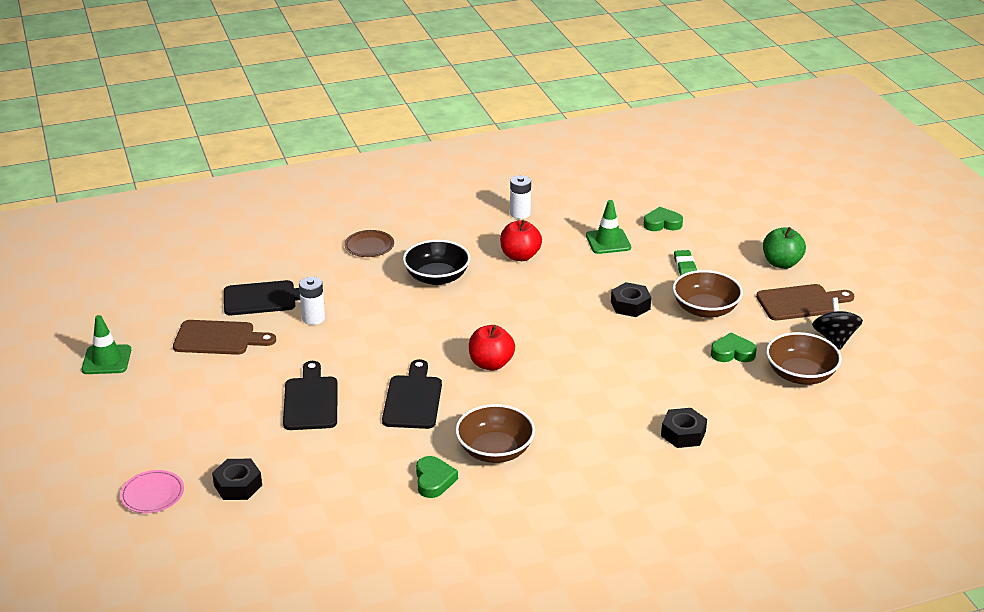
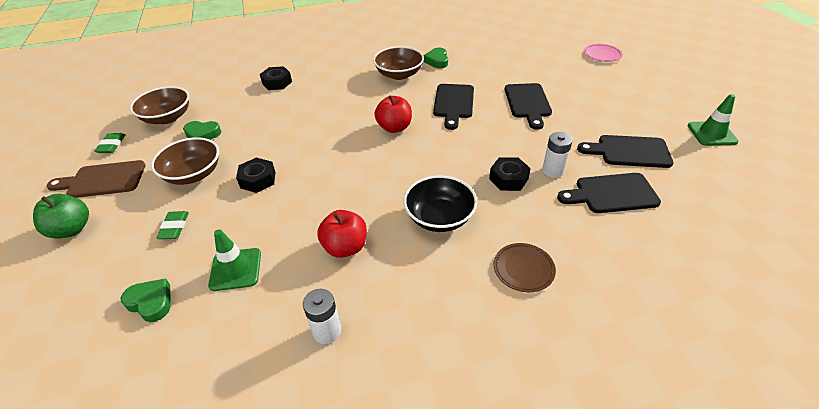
camera: 175 degrees left, 10 degrees up
(218, 338) = (629, 151): brown cutting board -> black cutting board
(238, 485) = (553, 59): black nut -> black nut (508, 179)
(662, 223) = (151, 302): green heart -> green heart turned 150 degrees counterclockwise
(834, 339) = (112, 145): black spinning top -> green eraser

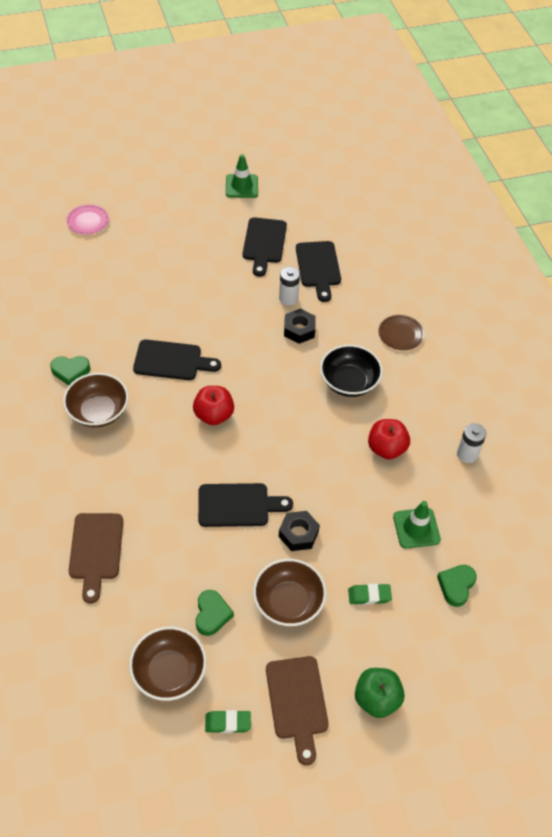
camera: 95 degrees left, 10 degrees up
(277, 83) = (96, 550): black nut -> brown cutting board
(527, 103) = (178, 299): black cutting board -> black cutting board (238, 505)

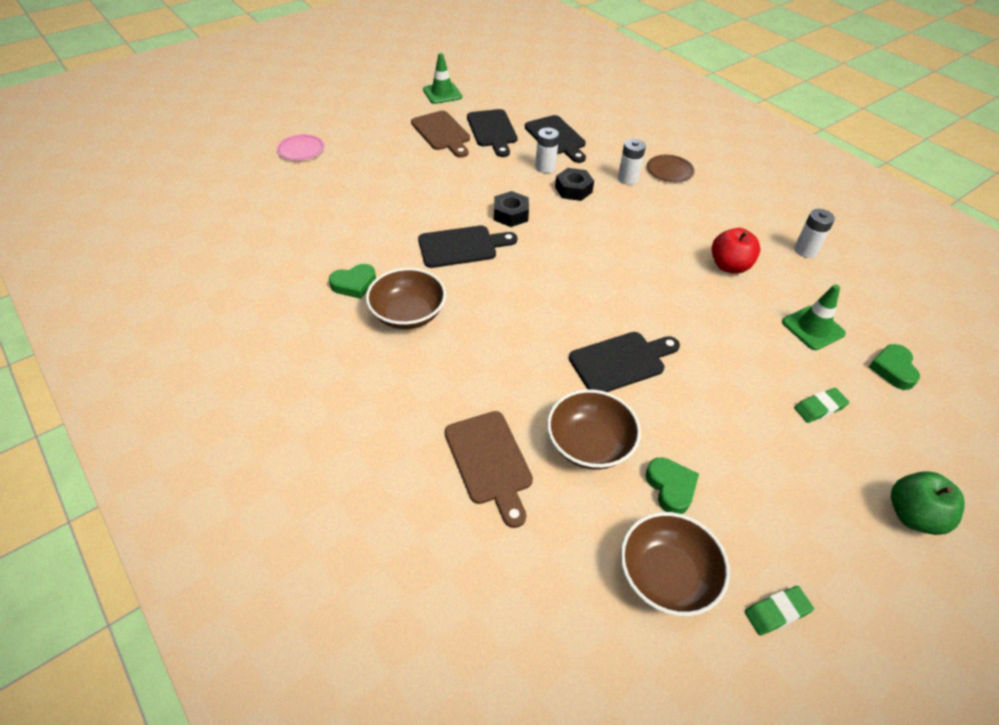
camera: 20 degrees left, 5 degrees down
(214, 415) = (538, 283): red apple -> none
(288, 602) = (743, 443): brown bowl -> brown bowl (589, 444)
(297, 702) = (835, 553): brown cutting board -> brown cutting board (442, 133)
(298, 534) = (703, 370): black nut -> black nut (511, 214)
(349, 382) = (651, 220): black bowl -> none
(356, 332) = (628, 179): none -> white battery

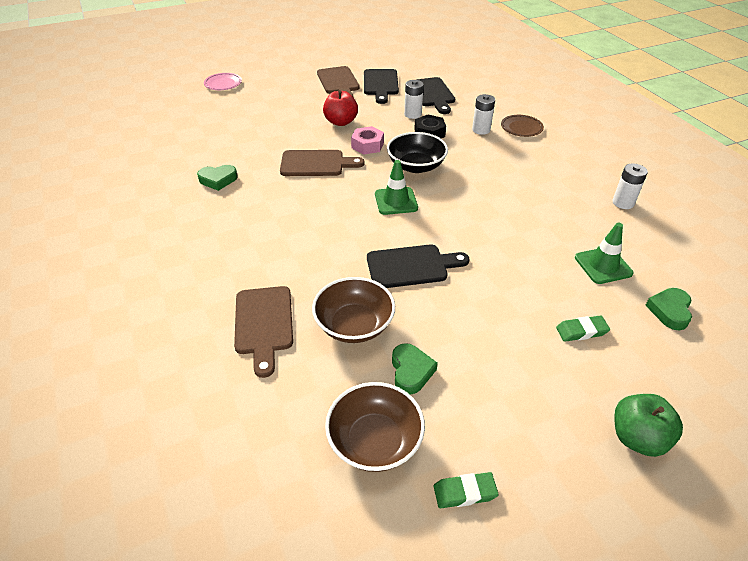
camera: 15 degrees right, 5 degrees down
(408, 314) = (250, 206): brown bowl -> none
(442, 93) = (352, 55): green traffic cone -> green traffic cone (396, 201)
(461, 246) = (316, 164): black cutting board -> brown cutting board
(511, 214) = (367, 145): black nut -> pink nut
(576, 234) = (416, 166): none -> black bowl
(729, 266) = (544, 206): red apple -> red apple (341, 122)

